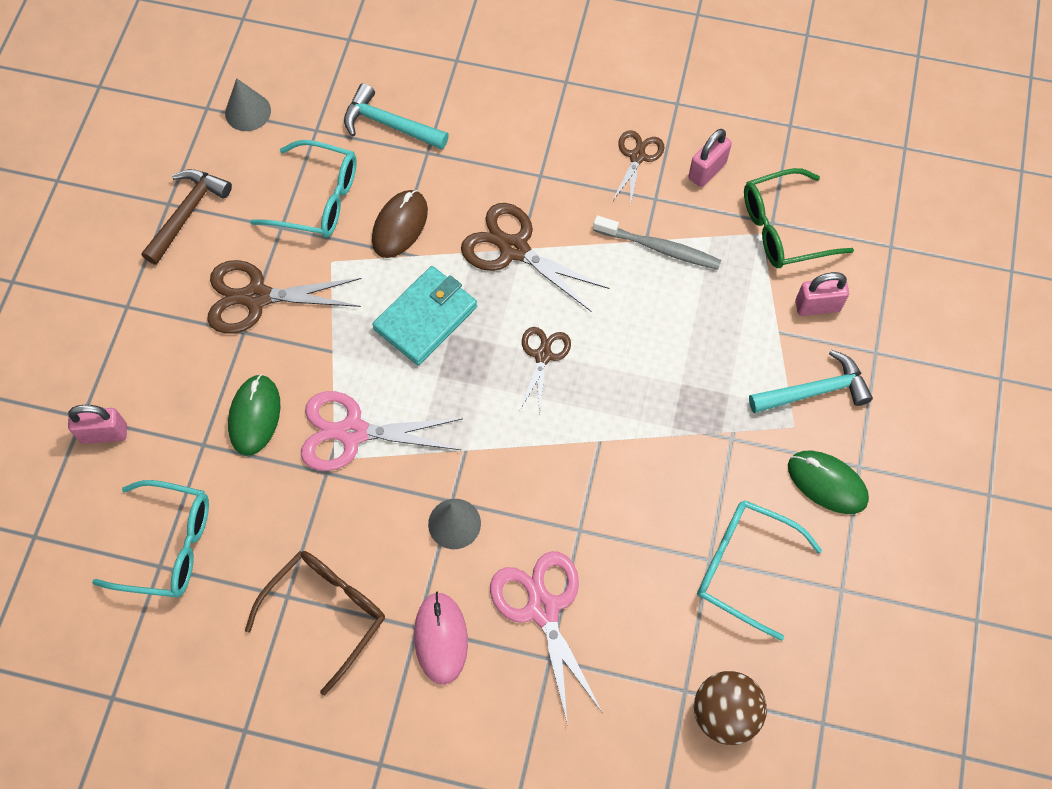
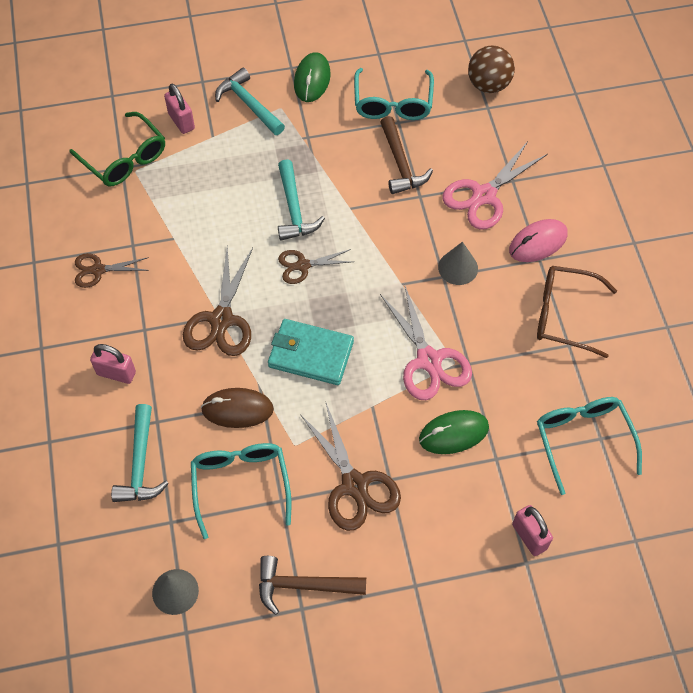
camera: 115 degrees left, 5 degrees down
(627, 378) = (294, 209): none -> turquoise hammer
(639, 530) = (400, 164): none -> brown hammer
(659, 248) = (176, 227): grey toothbrush -> none
(707, 171) = (92, 221): pink padlock -> pink padlock (116, 373)

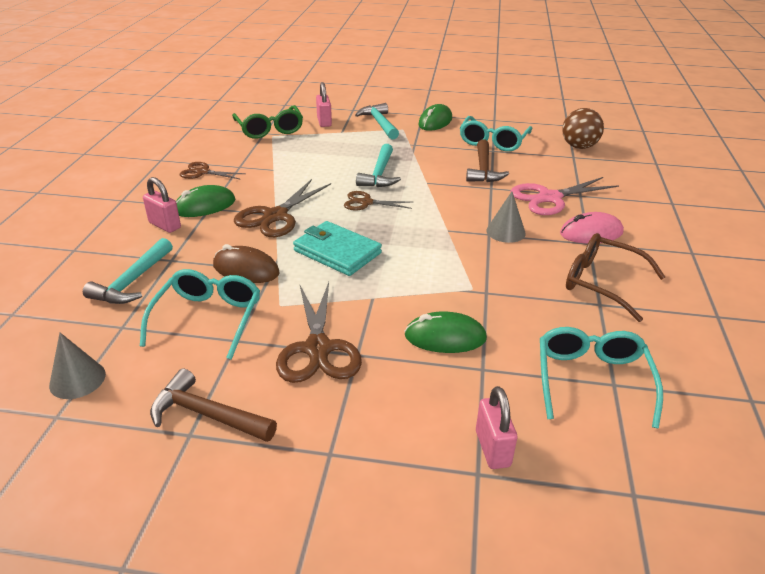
camera: 20 degrees right, 25 degrees down
(138, 328) = (205, 206): none -> green mouse
(429, 360) = (447, 281): pink scissors -> none

